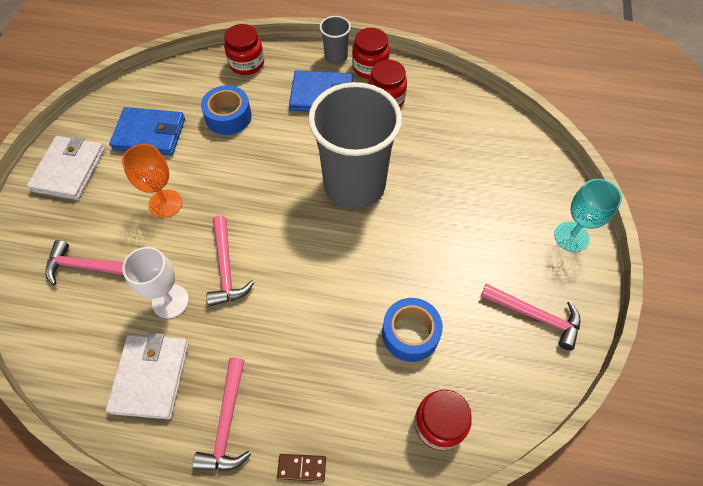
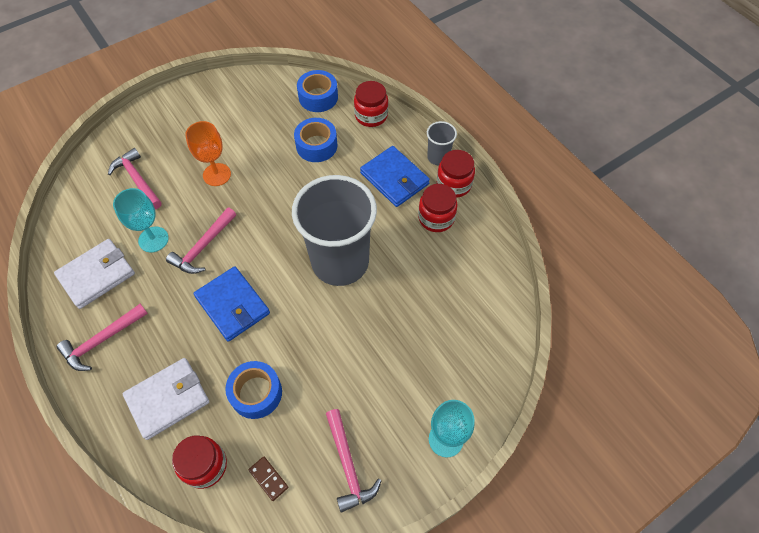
camera: 45 degrees right, 0 degrees up
(69, 170) = (191, 108): white wallet -> white wallet (168, 399)
(149, 134) = (258, 120): blue wallet -> blue wallet (232, 305)
(170, 301) = (153, 239): white goblet -> turquoise goblet
(183, 80) = (318, 97): none -> blue tape
(302, 468) = (107, 407): brown domino -> brown domino (268, 479)

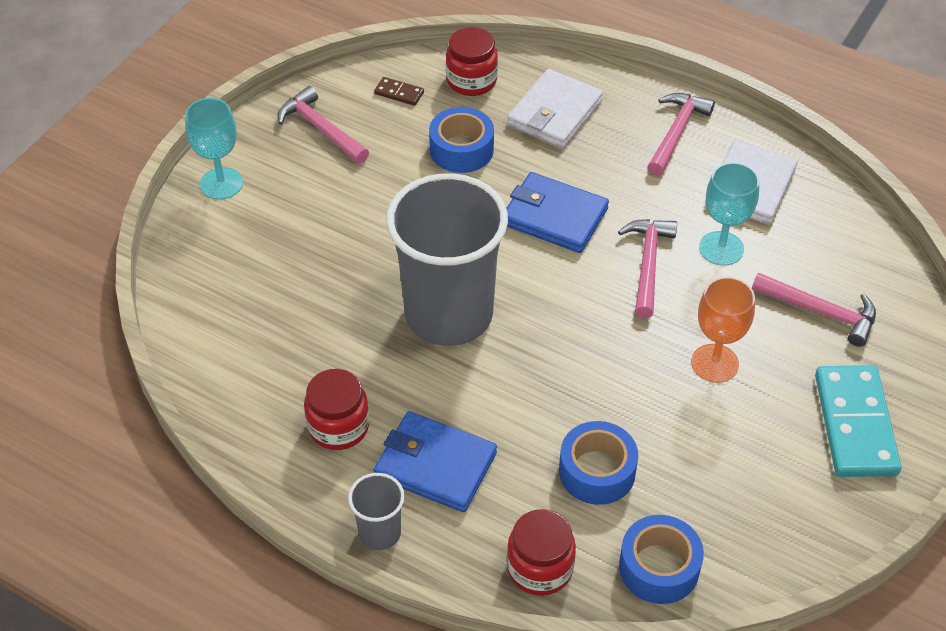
camera: 155 degrees right, 10 degrees down
(178, 120) = (855, 424): none -> turquoise domino
(454, 184) = (332, 493): red jar -> none

